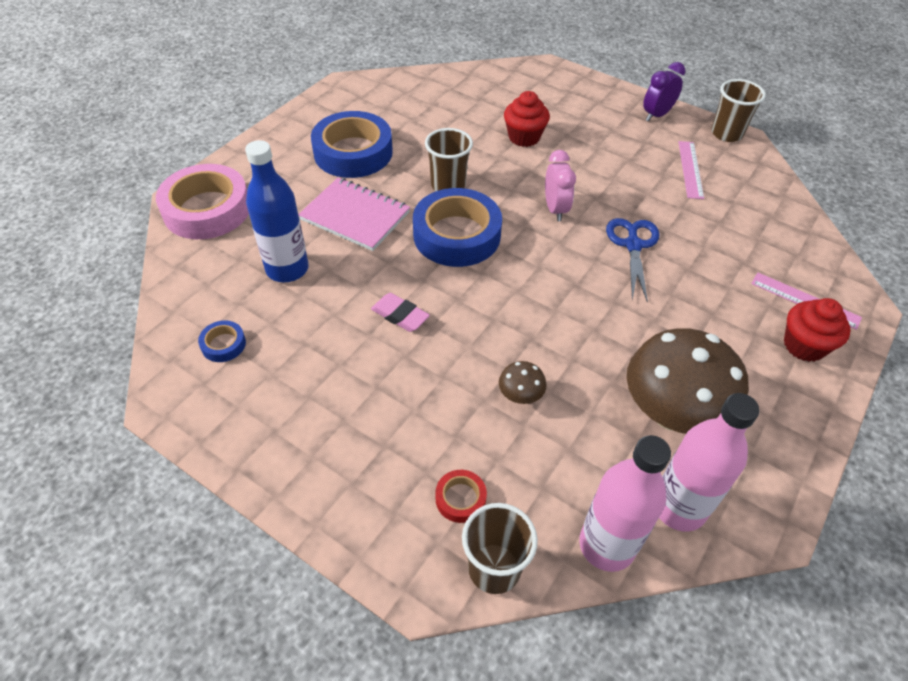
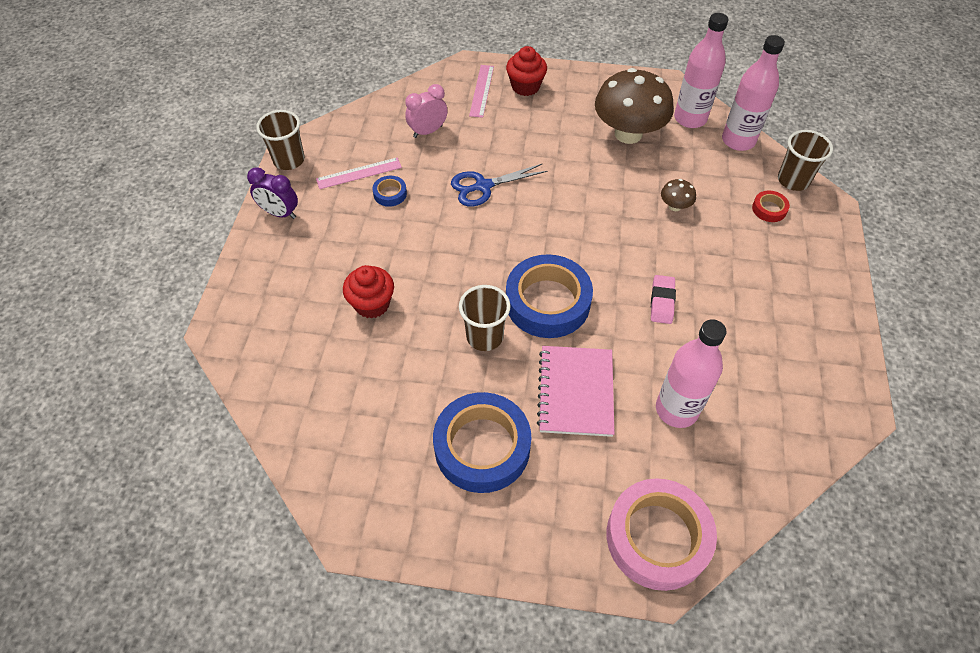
camera: 115 degrees left, 5 degrees up
(223, 344) = (783, 407): blue tape -> blue tape (390, 194)
(287, 269) = (676, 409): blue bottle -> pink bottle
(555, 209) = (469, 246): pink clock -> pink clock (428, 131)

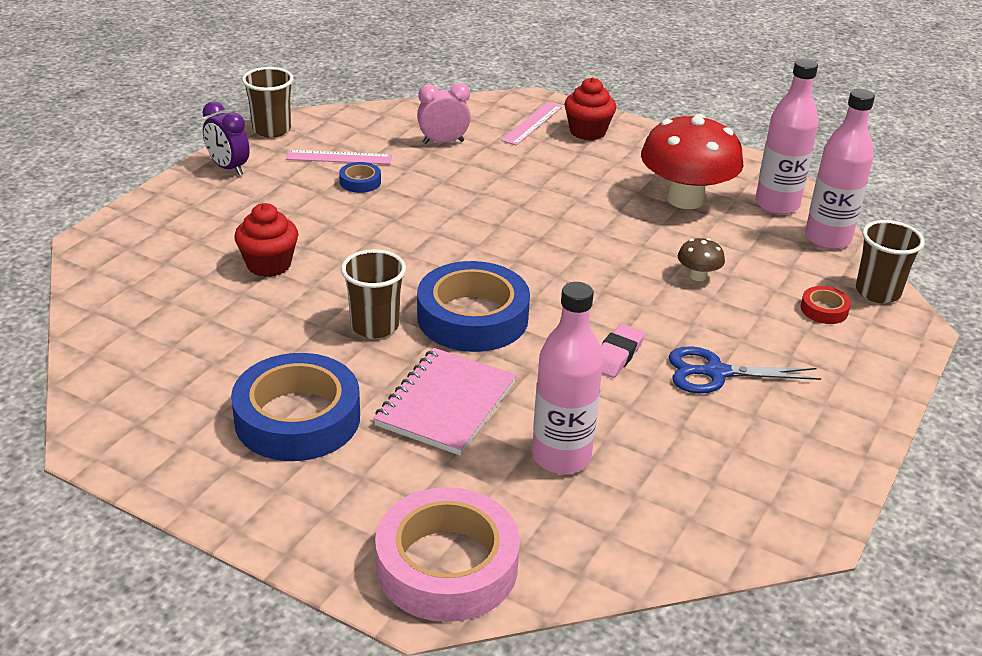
camera: 20 degrees right, 20 degrees down
(483, 186) = (472, 201): blue scissors -> blue scissors (716, 373)
(628, 134) = (685, 199): brown mushroom -> red mushroom

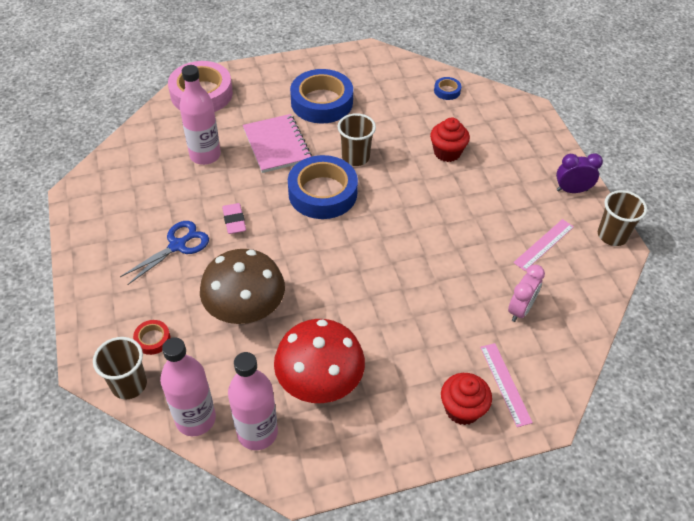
camera: 135 degrees right, 15 degrees up
(360, 182) = (502, 235): blue tape -> blue tape (447, 91)
(698, 276) = (246, 310): brown mushroom -> brown mushroom, size x2.36

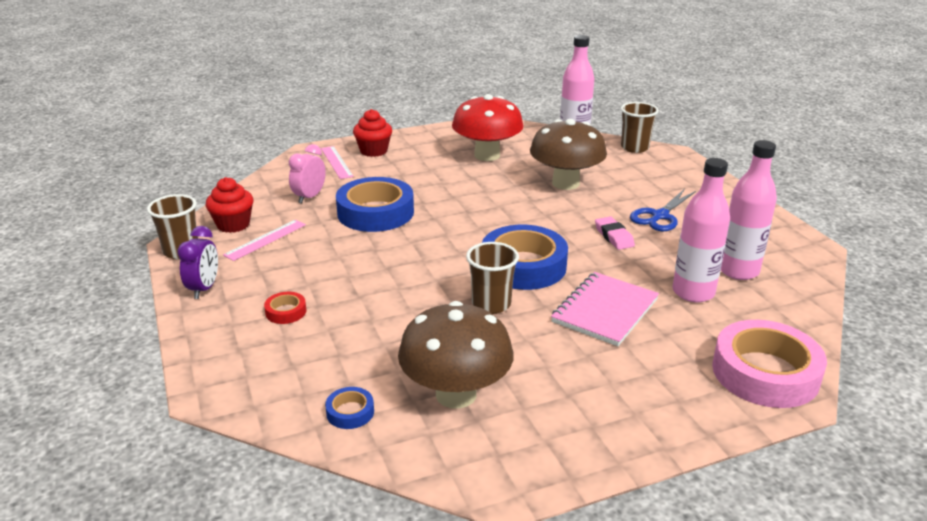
camera: 175 degrees right, 20 degrees down
(152, 339) = (635, 166): red tape -> red tape (286, 312)
(257, 432) = (526, 136): pink bottle -> pink bottle (738, 271)
(277, 145) = (604, 311): pink notebook -> pink notebook turned 60 degrees clockwise
(322, 102) = (563, 375): blue tape -> blue tape (375, 212)
(387, 96) = (456, 394): none -> brown mushroom
(447, 152) = (362, 319): red cupcake -> red cupcake (233, 224)
(572, 190) = (204, 289): purple clock -> purple clock turned 75 degrees counterclockwise

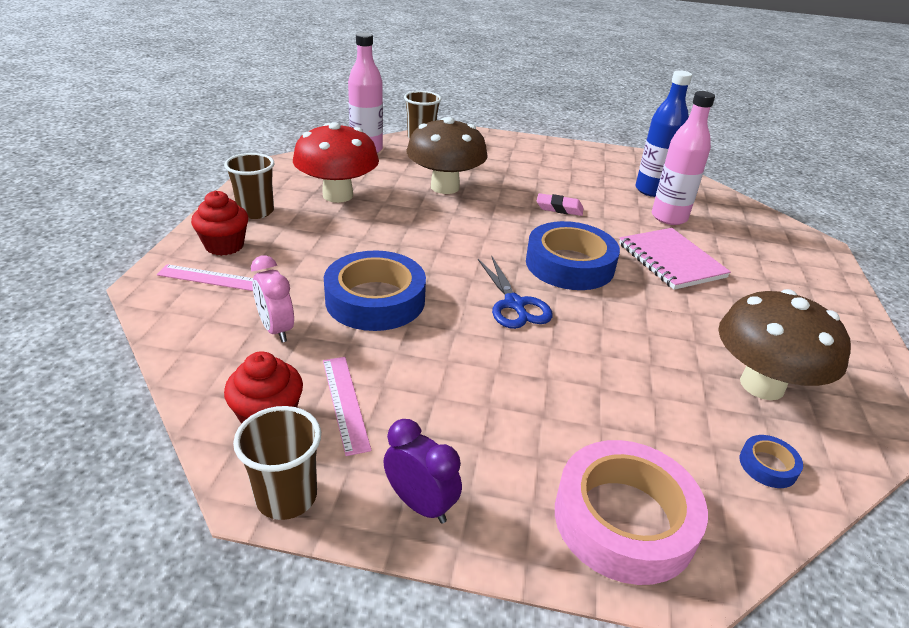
camera: 60 degrees left, 5 degrees up
(286, 312) = (539, 445): red tape -> none
(491, 304) = (623, 306): brown cup -> brown cup (256, 211)
(659, 216) = (545, 179): blue scissors -> blue scissors (514, 304)
(738, 271) = (651, 190): pink bottle -> blue bottle
(765, 373) = (787, 240): pink tape -> pink tape (624, 519)

